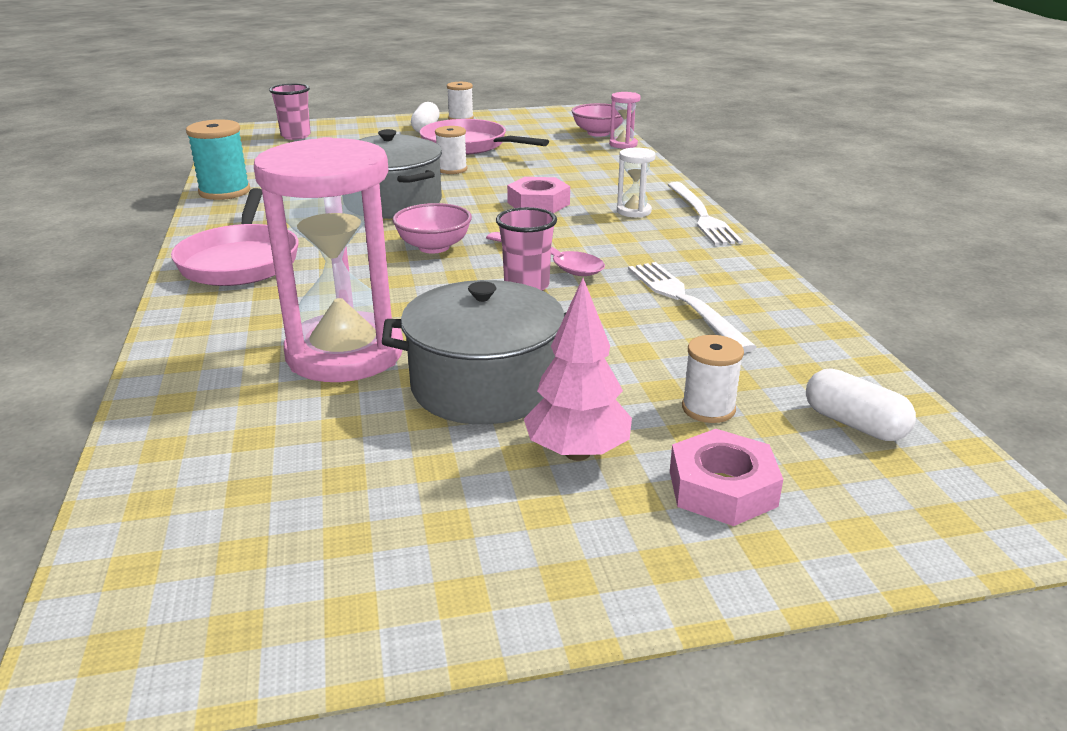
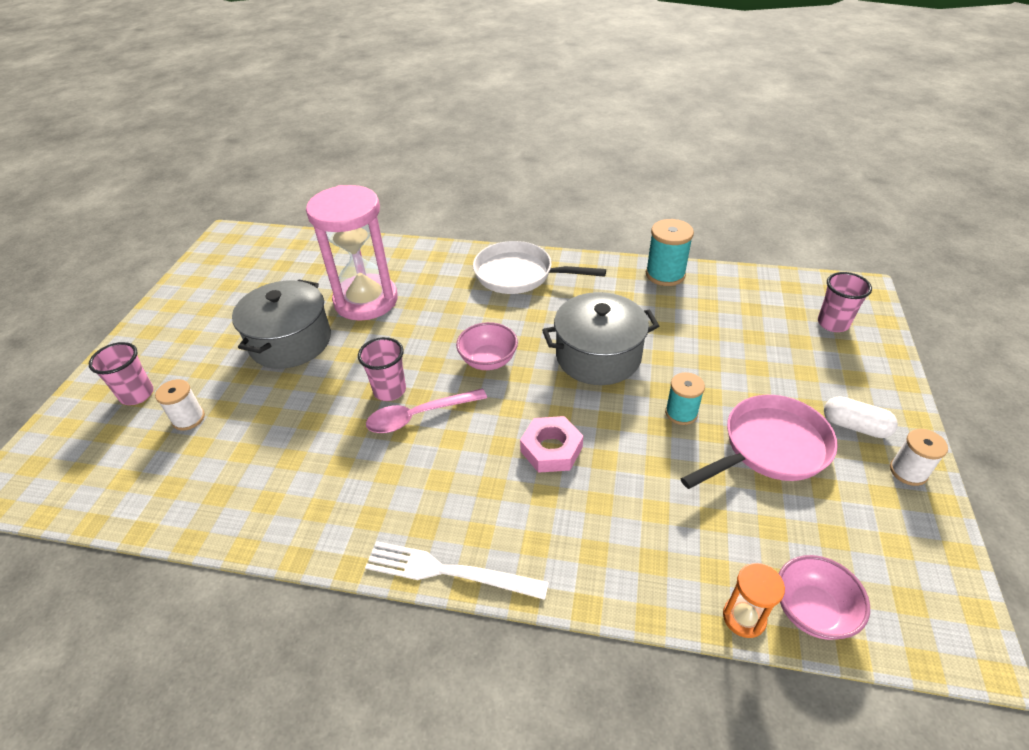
camera: 115 degrees right, 15 degrees up
(241, 261) = (519, 274): pink pan -> white pan
(452, 169) = (681, 413): white spool -> turquoise spool
(577, 453) = (209, 357): pink tree -> none
(623, 144) = (744, 617): pink hourglass -> orange hourglass
(633, 211) = (492, 516): white hourglass -> none
(684, 302) = (301, 467): white fork -> none
(722, 488) = (137, 394): pink nut -> pink cup
(854, 424) = (113, 475): white capsule -> none

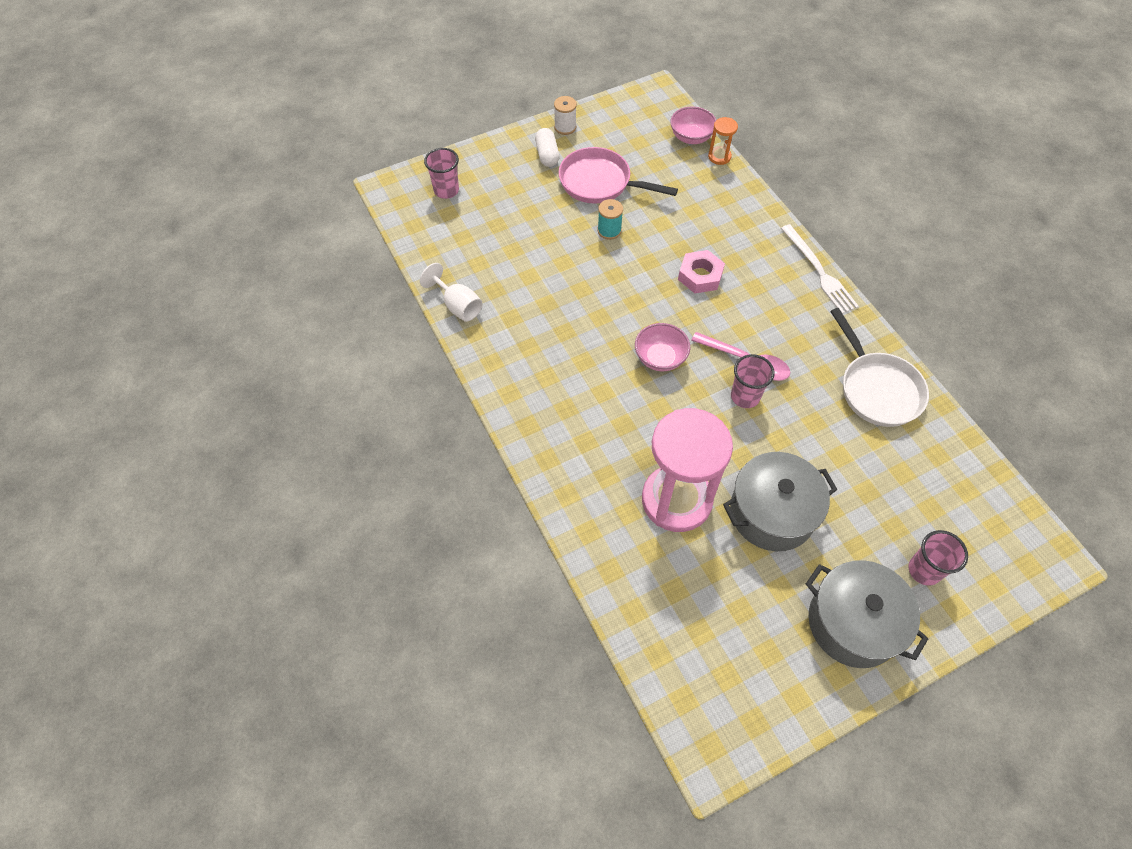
camera: 130 degrees left, 15 degrees up
(188, 419) = (896, 504): white spool -> none
(519, 274) = (541, 407): white pan -> white pan (877, 389)
(598, 356) = (595, 297): grey pot -> grey pot (853, 623)
(665, 274) = (458, 305): turquoise spool -> white goblet

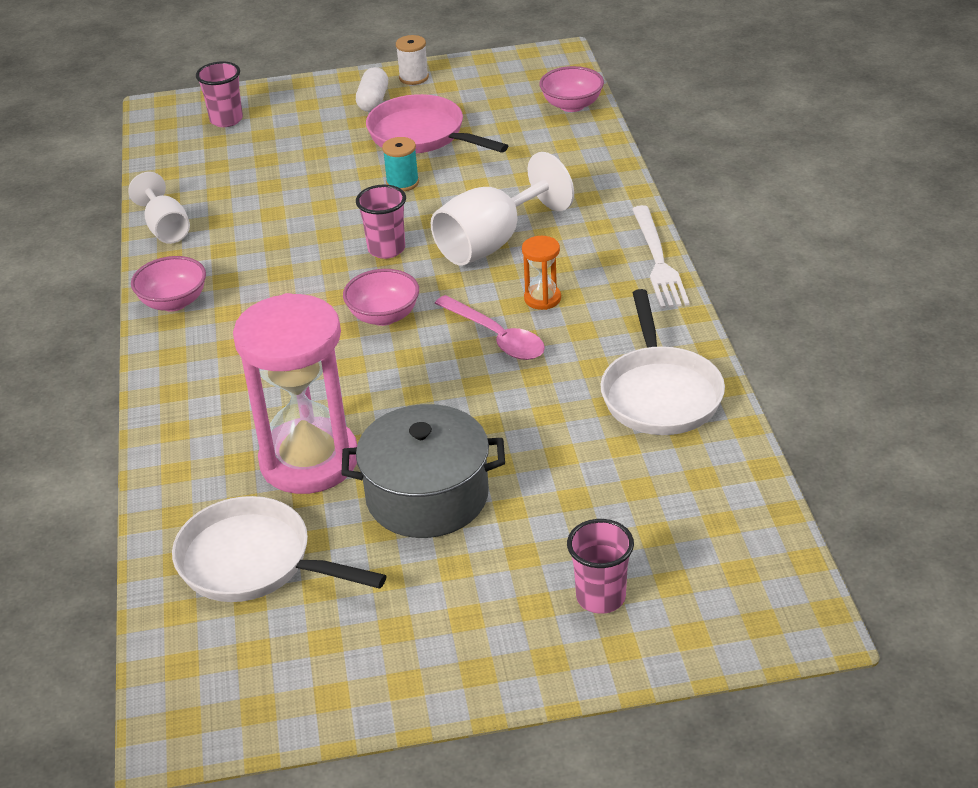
camera: 20 degrees right, 20 degrees down
(502, 375) = (174, 302): none -> pink bowl
(685, 598) = (253, 562): none -> white pan
(700, 276) = (491, 242): pink nut -> white goblet
(719, 157) = (597, 128): orange hourglass -> orange hourglass (542, 298)
(745, 396) = (470, 372): pink cup -> pink cup (386, 249)
(853, 623) = (462, 633): grey pot -> none

